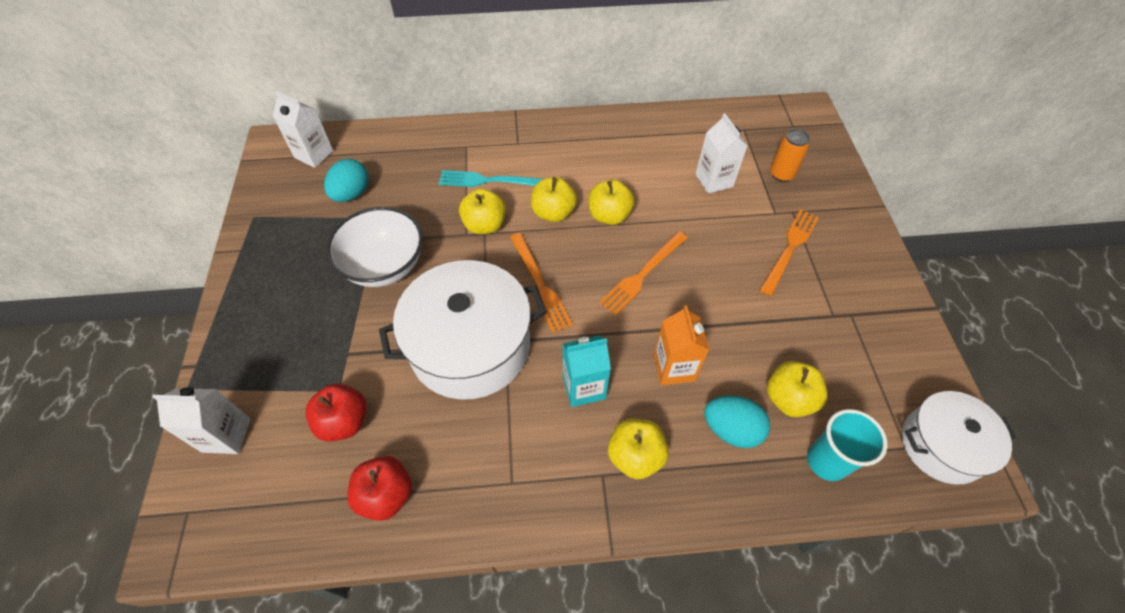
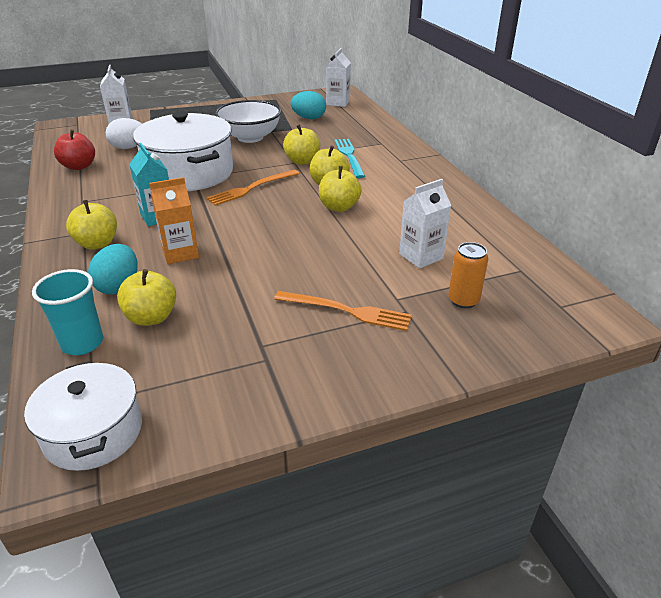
camera: 75 degrees right, 20 degrees down
(344, 422) = (129, 147): red apple -> white egg
(642, 274) = (277, 229): orange fork -> none

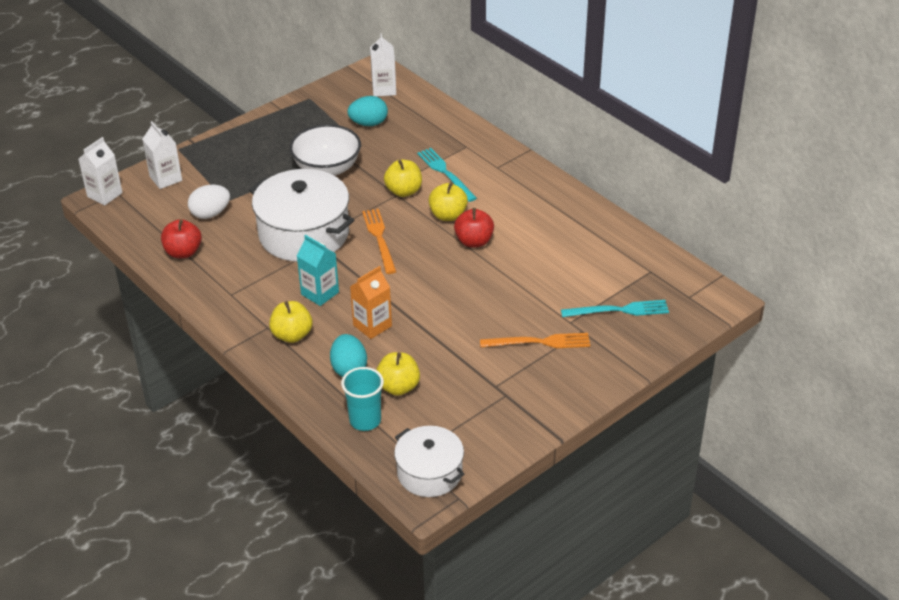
camera: 20 degrees left, 5 degrees up
(251, 188) = (379, 238): orange fork -> orange fork turned 135 degrees clockwise
(339, 207) = (474, 241): yellow apple -> red apple
(421, 256) = (569, 277): white carton -> white carton (105, 195)
(463, 300) = (619, 310): orange can -> turquoise fork

